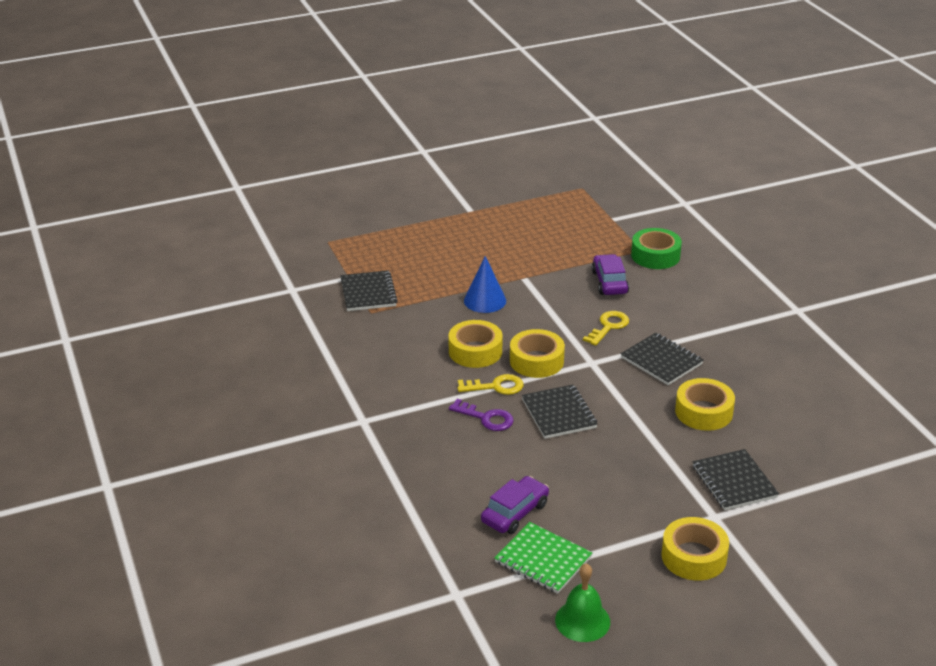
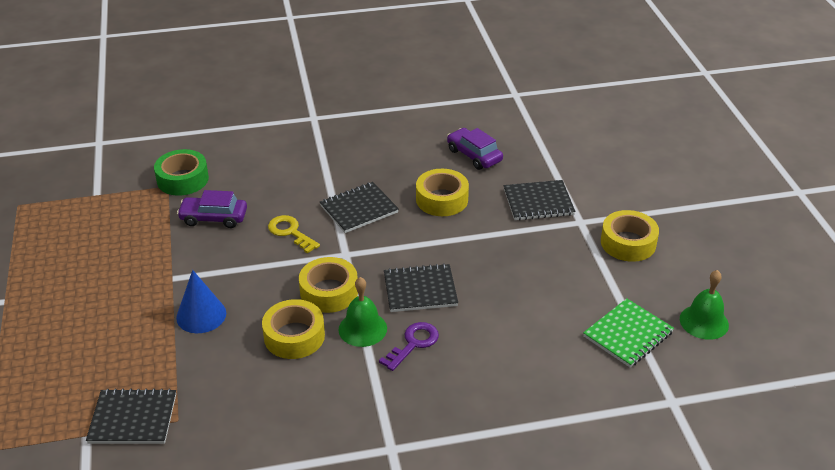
camera: 80 degrees left, 5 degrees up
(496, 386) = (362, 329): yellow key -> green bell
(515, 513) = (562, 344): purple car -> purple car (474, 155)

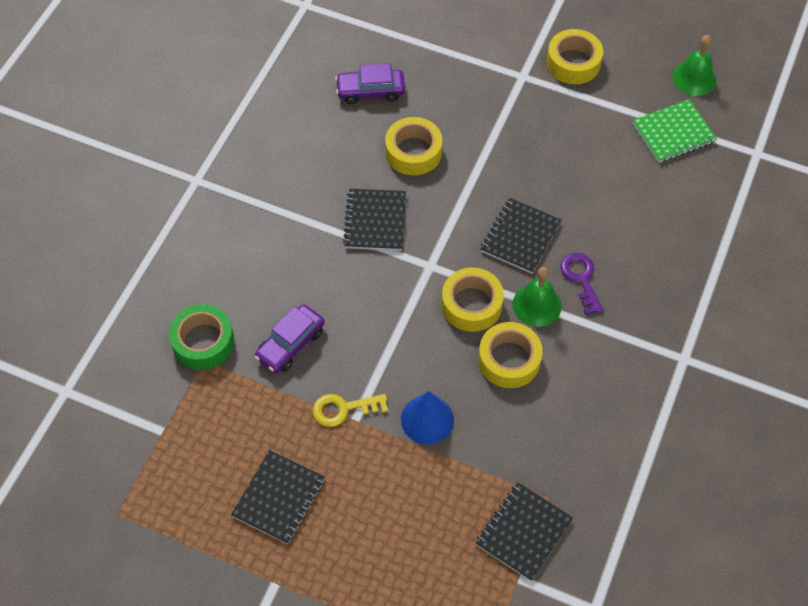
camera: 55 degrees left, 20 degrees up
(290, 232) = (364, 292): yellow key -> yellow key (343, 409)
(538, 202) = (474, 87): black notebook -> black notebook (279, 498)
(628, 334) = (673, 133): green notebook -> green notebook turned 75 degrees clockwise

